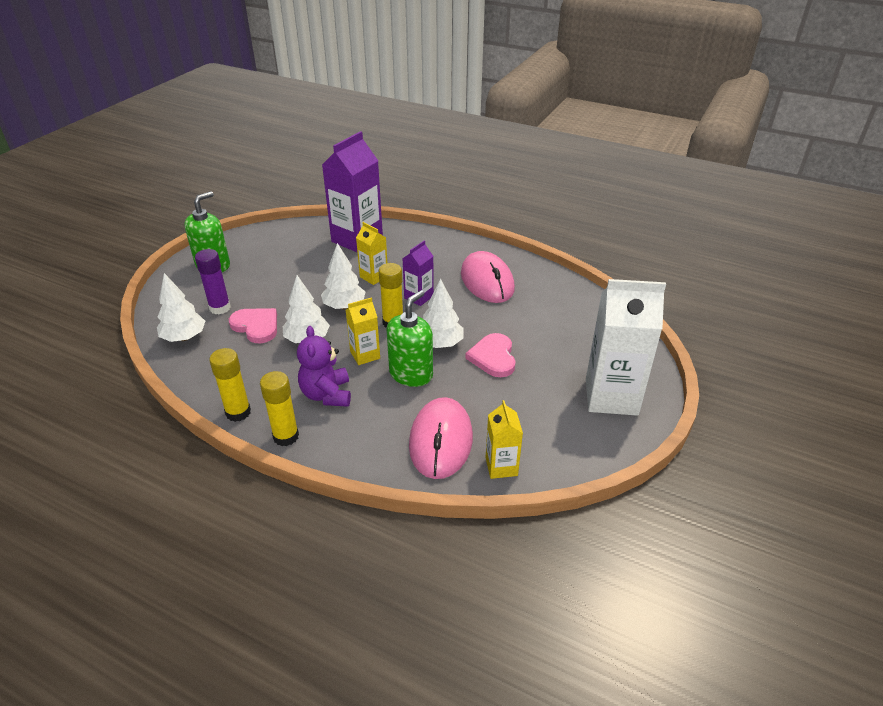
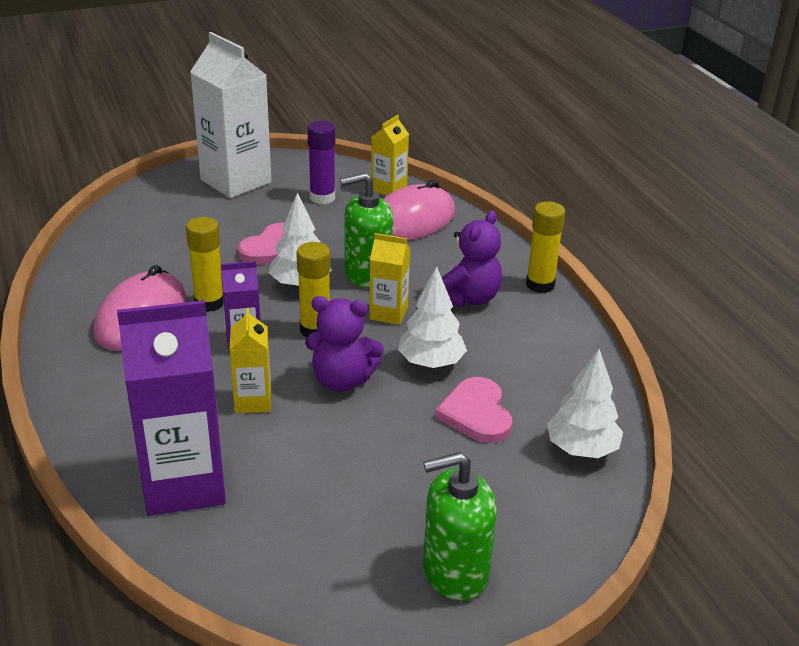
camera: 140 degrees left, 5 degrees down
(220, 308) = (503, 471): purple glue stick -> purple glue stick (322, 197)
(238, 412) = (571, 326): yellow glue stick -> yellow glue stick (209, 303)
(344, 306) = (342, 380): white tree -> purple teddy bear

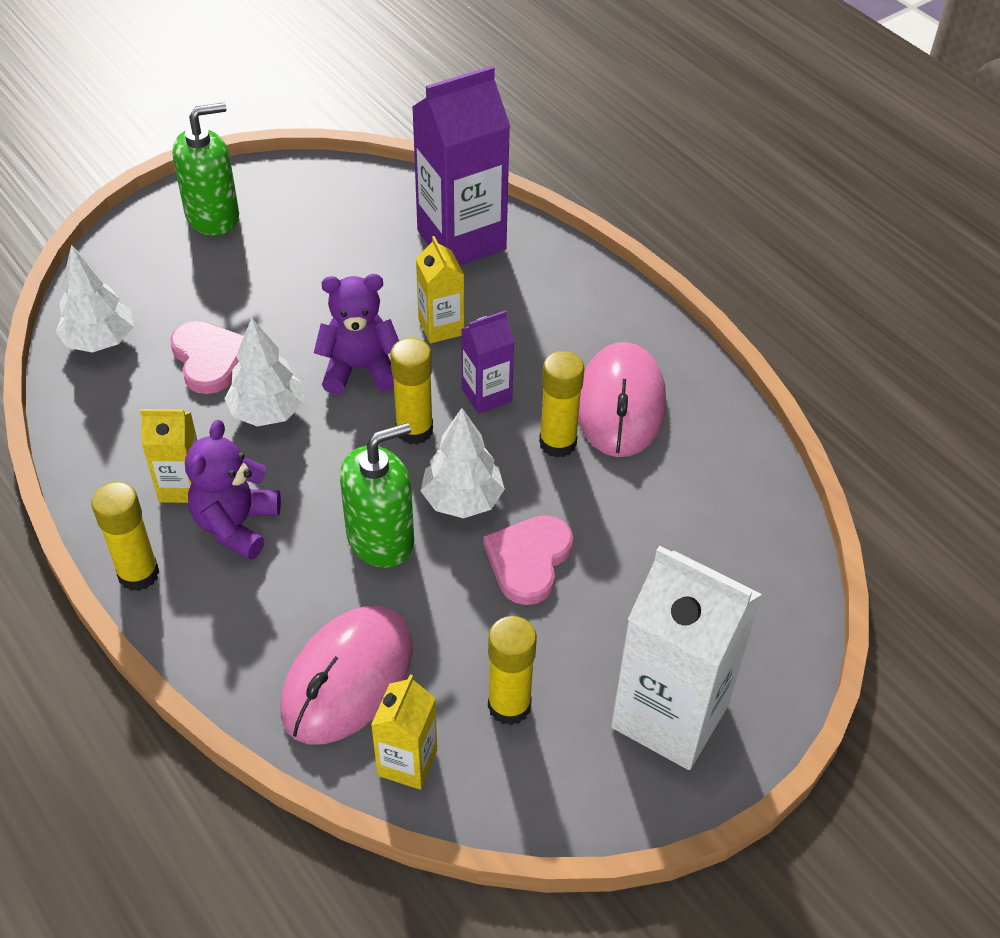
camera: 165 degrees right, 15 degrees up
(322, 197) = (509, 706): purple glue stick -> yellow glue stick
(388, 313) = (334, 475): yellow carton -> yellow carton (182, 487)

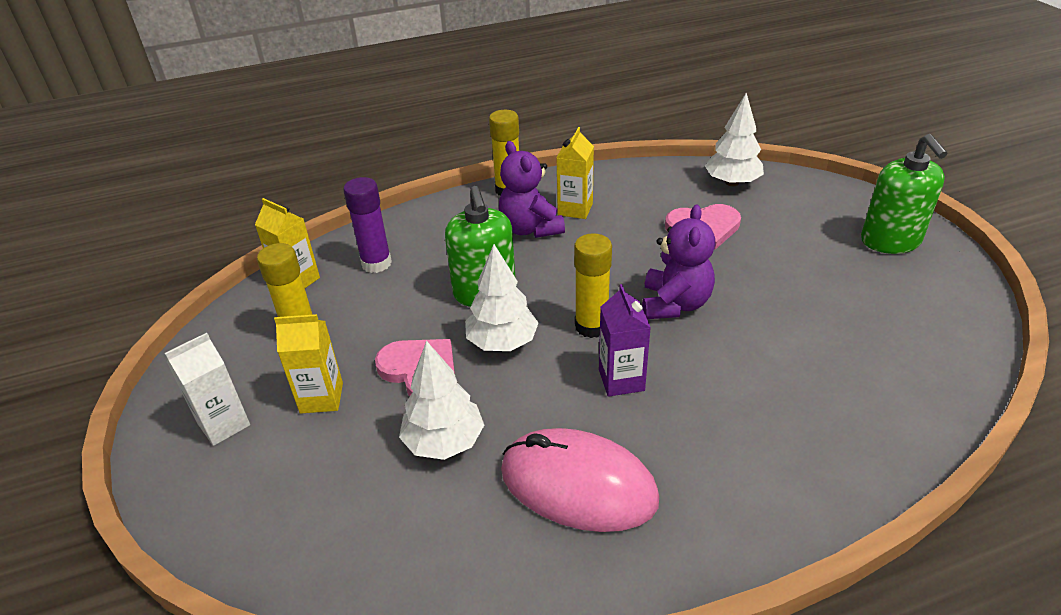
camera: 110 degrees right, 10 degrees down
(236, 525) = (530, 229): purple teddy bear -> purple teddy bear turned 150 degrees counterclockwise
(268, 412) = (636, 251): white tree -> white tree (444, 442)
(348, 678) = (376, 263): pink mouse -> purple glue stick
(441, 327) = (723, 364): yellow carton -> yellow carton (321, 398)
(461, 240) = (866, 403): purple carton -> none
(557, 443) = (542, 419): yellow glue stick -> none
(670, 715) = (224, 424): white carton -> white carton, size x0.51

